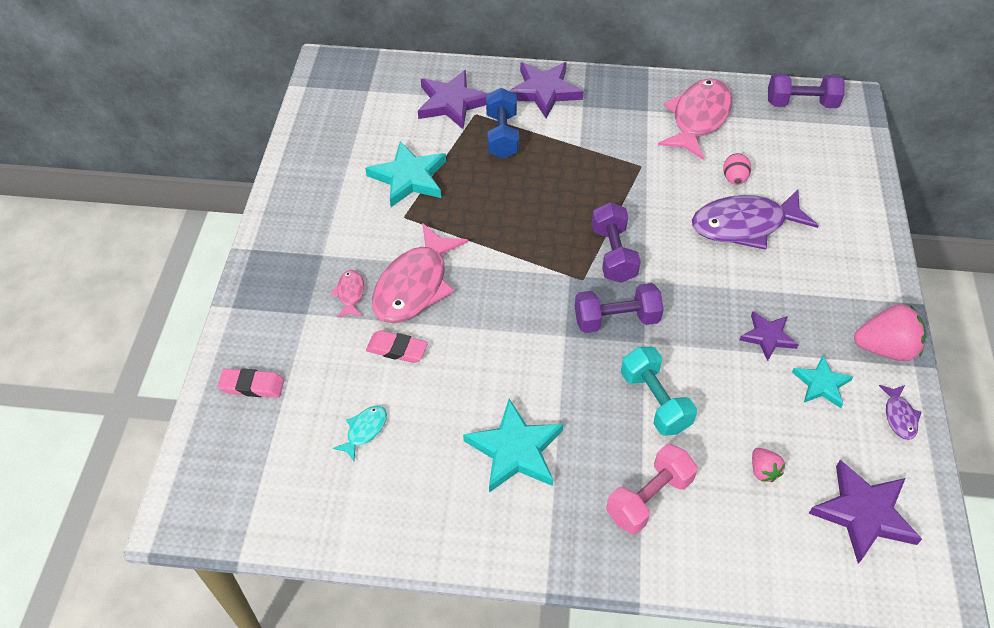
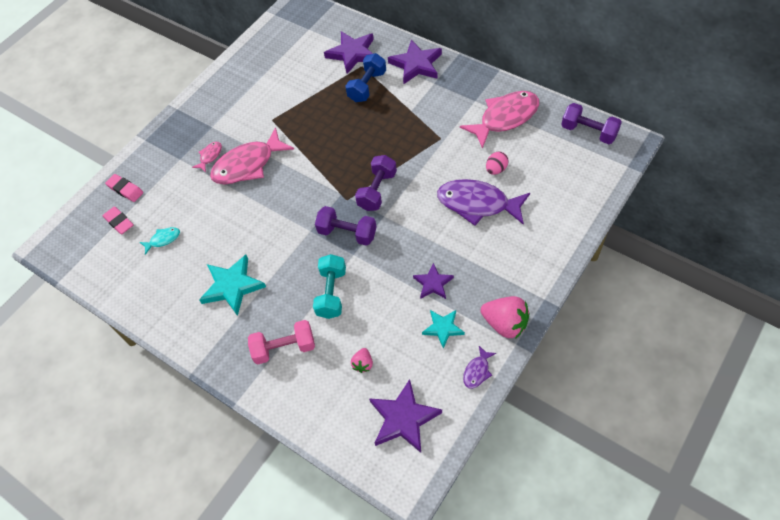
camera: 35 degrees right, 5 degrees up
(397, 349) = (212, 200): pink eraser -> pink eraser (119, 222)
(409, 177) = (292, 95): turquoise star -> none

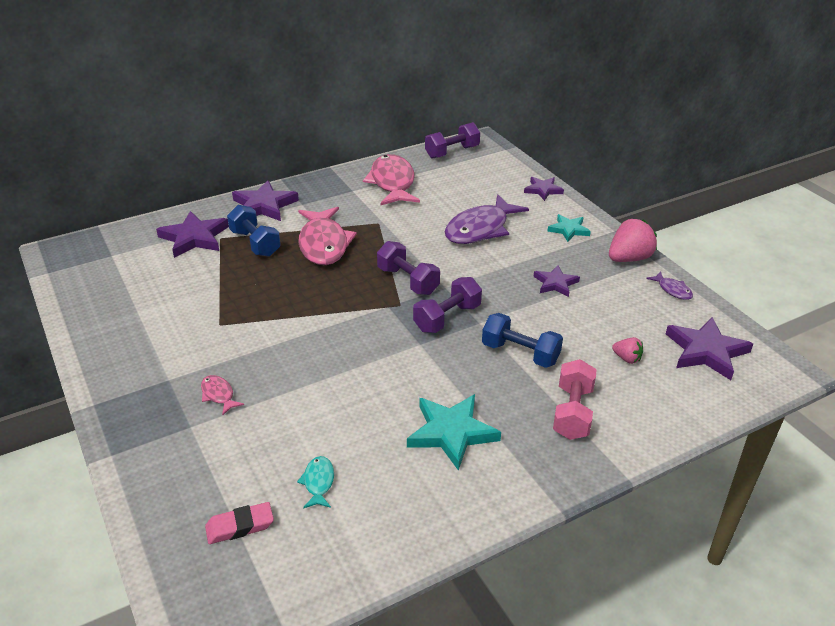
camera: 70 degrees left, 20 degrees down
(125, 190) = (184, 502): pink eraser -> none
(248, 165) = (270, 365): pink fish -> pink fish (324, 244)
(331, 293) = (520, 353): turquoise dumbbell -> blue dumbbell
(443, 328) = (612, 294): turquoise star -> turquoise star (568, 230)
(496, 169) = (449, 207): pink egg -> none
(574, 222) = (543, 190): none -> purple star

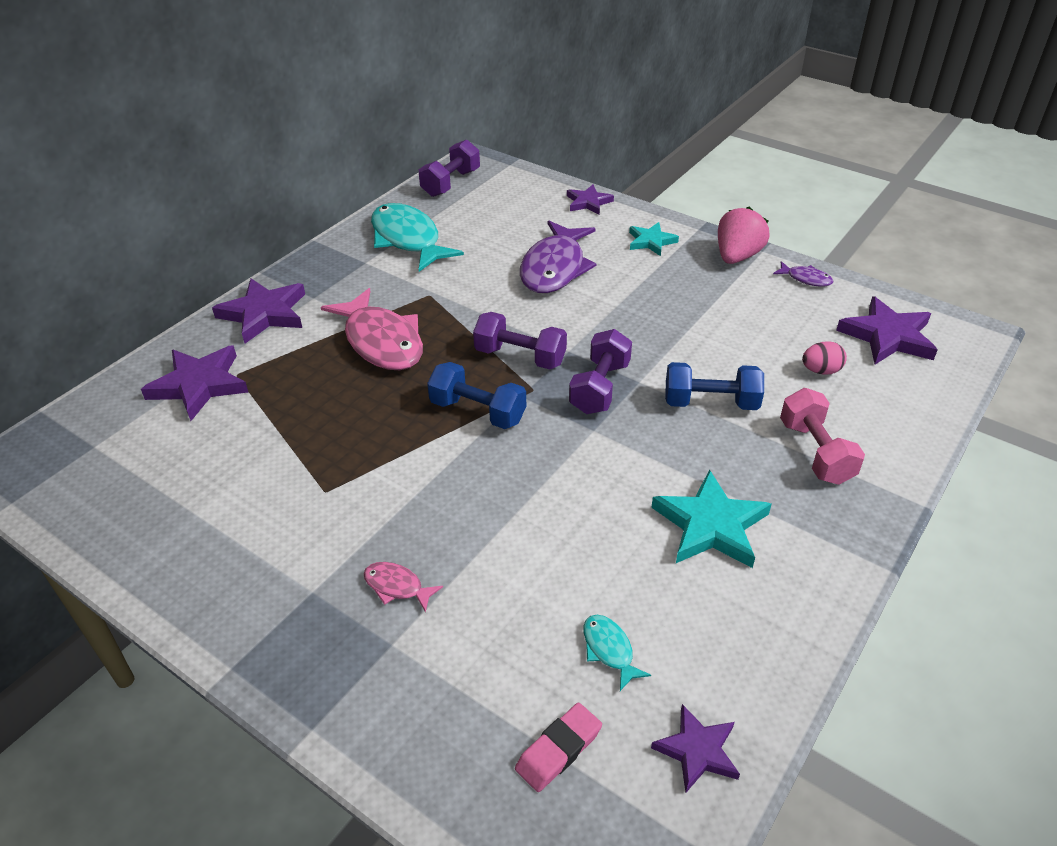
camera: 25 degrees left, 5 degrees up
(255, 243) = (290, 367): blue dumbbell -> blue dumbbell (478, 412)
(392, 183) = (408, 239): pink fish -> turquoise fish
(555, 283) = (684, 308): purple star -> purple star (697, 751)
(627, 358) = (821, 371): pink strawberry -> pink egg

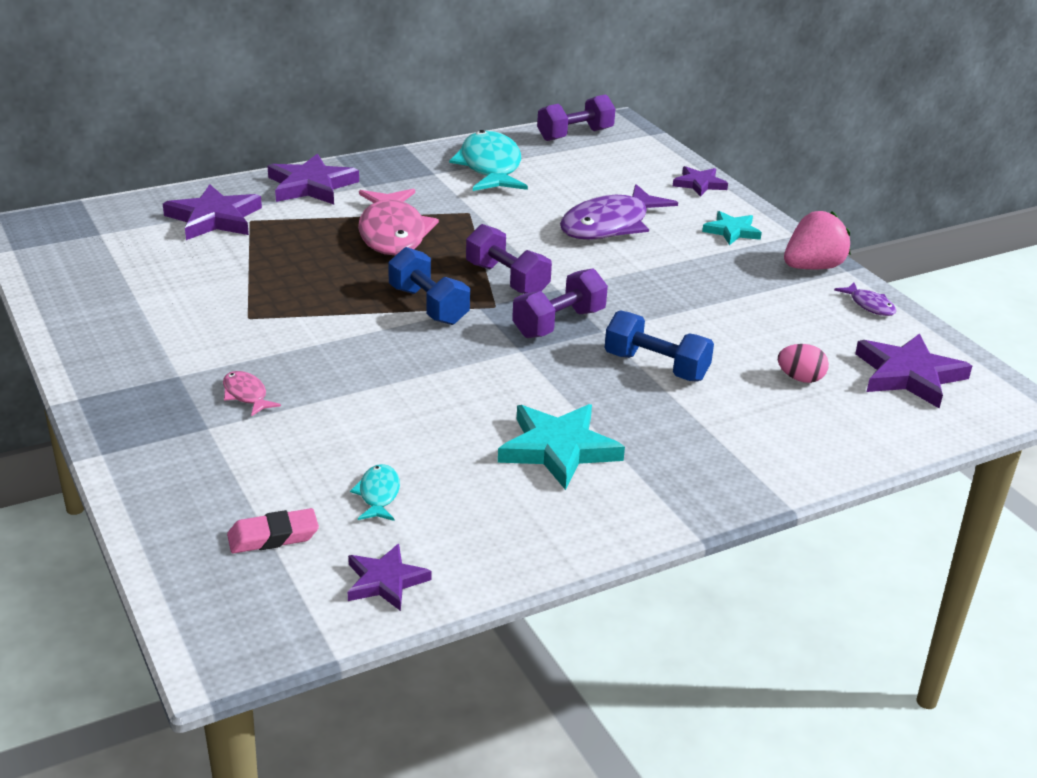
camera: 25 degrees right, 10 degrees down
(815, 452) = (722, 434): pink dumbbell -> none

